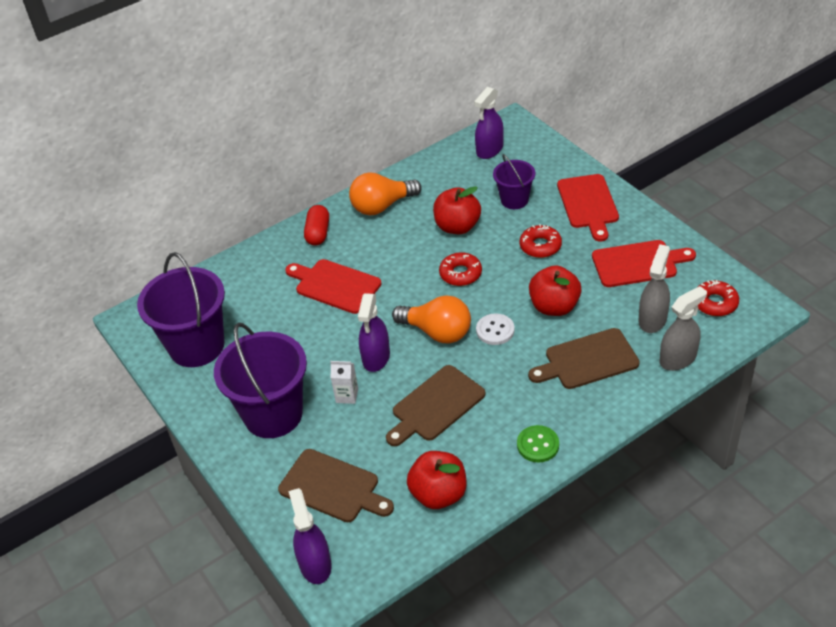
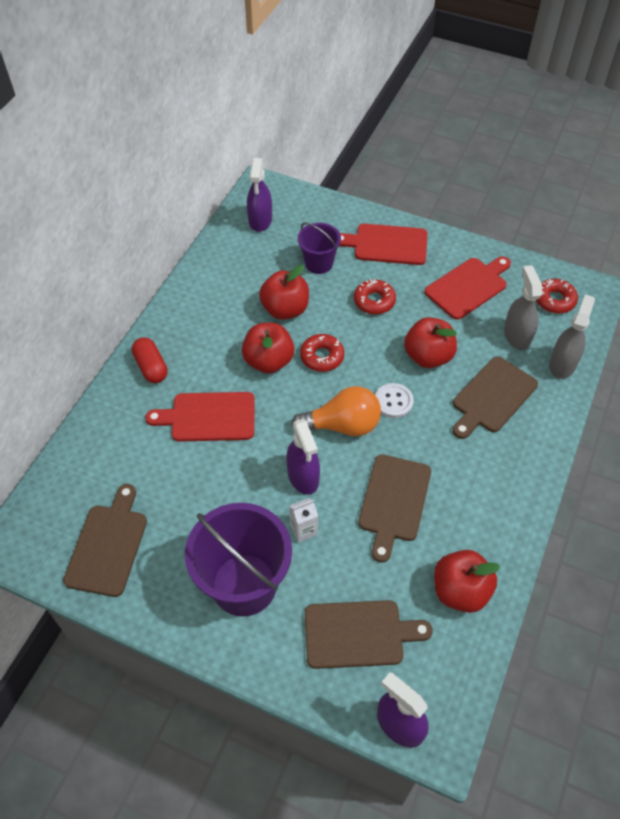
camera: 35 degrees left, 10 degrees up
(197, 346) = (108, 545): purple bucket -> brown cutting board
(382, 206) = (196, 314): orange light bulb -> none
(413, 261) = (268, 361): none -> red apple
(538, 445) = (509, 499): green button -> none
(588, 204) = (387, 244): red cutting board -> red cutting board turned 135 degrees clockwise

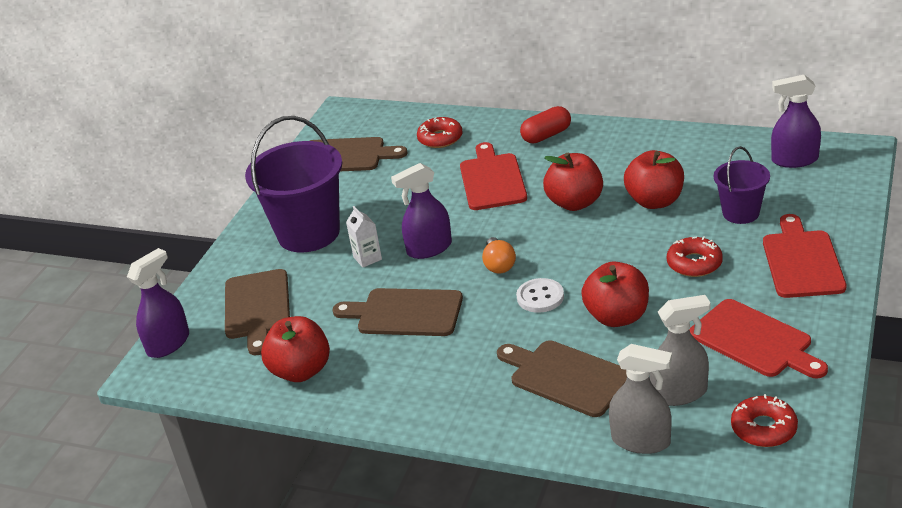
camera: 90 degrees right, 20 degrees down
(322, 356) = (592, 237): red donut -> red donut (440, 138)
(342, 425) = (499, 265): orange light bulb -> orange light bulb, size x0.59

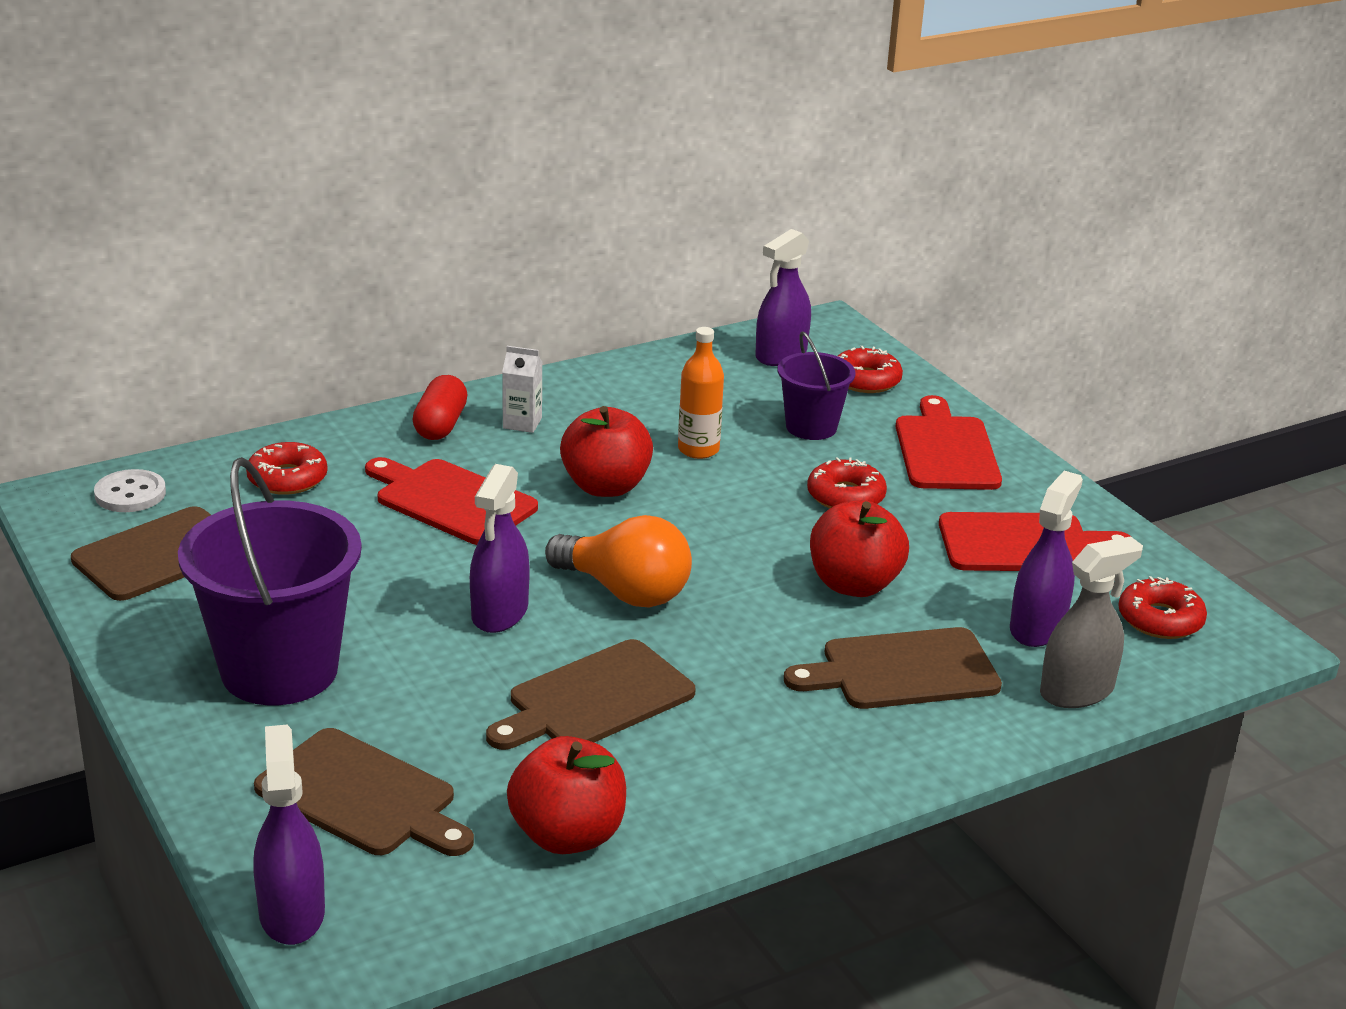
camera: 55 degrees left, 5 degrees down
(367, 258) = (429, 661): white carton -> white carton (522, 423)
(499, 265) = (625, 592): orange light bulb -> orange light bulb, size x1.70
(540, 297) = (735, 604): white button -> white button (130, 494)
(655, 201) = (698, 449): red apple -> orange bottle
(679, 393) = (1037, 627): grey spray bottle -> purple spray bottle
(802, 261) = (946, 450): red cutting board -> red cutting board turned 45 degrees clockwise
(823, 196) = (865, 380): none -> red donut

